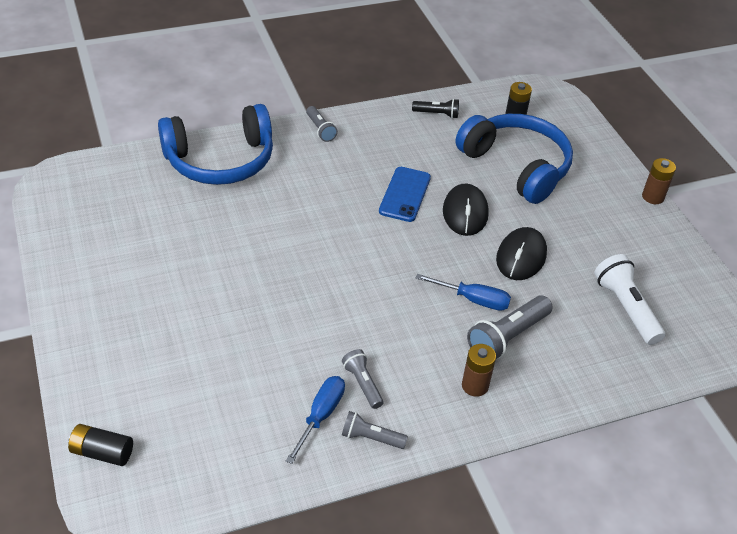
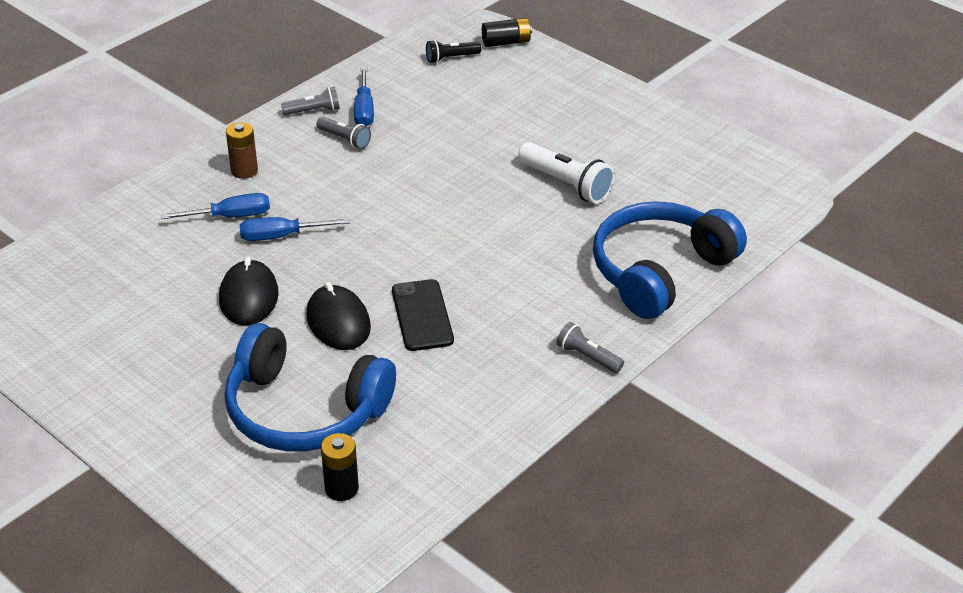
camera: 155 degrees right, 5 degrees down
(405, 194) = (422, 315): blue phone -> black phone
(437, 114) = (457, 448): black flashlight -> black flashlight (451, 58)
(507, 337) = (230, 216): grey flashlight -> blue screwdriver
(625, 308) = (112, 287): white flashlight -> white flashlight (566, 184)
(653, 197) = (100, 440): brown battery -> none

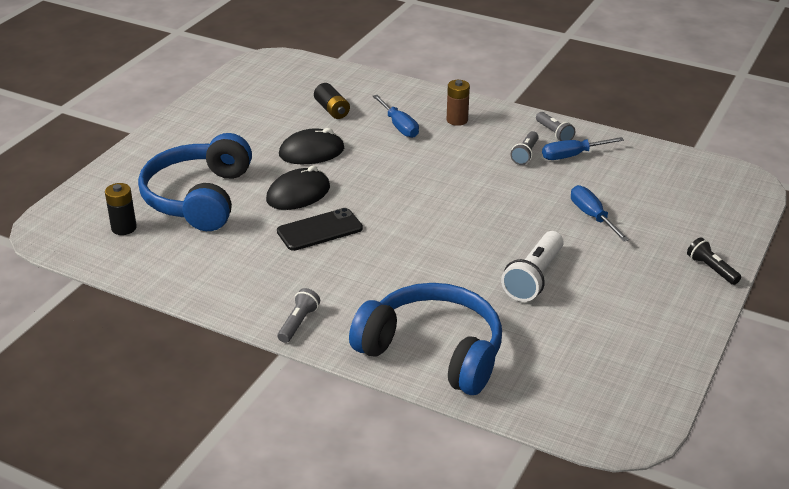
camera: 75 degrees right, 5 degrees down
(281, 236) = (386, 151): blue screwdriver -> blue screwdriver (592, 216)
(451, 58) = (685, 184): black flashlight -> black flashlight (711, 269)
(506, 42) = (737, 210): black battery -> black battery (332, 110)

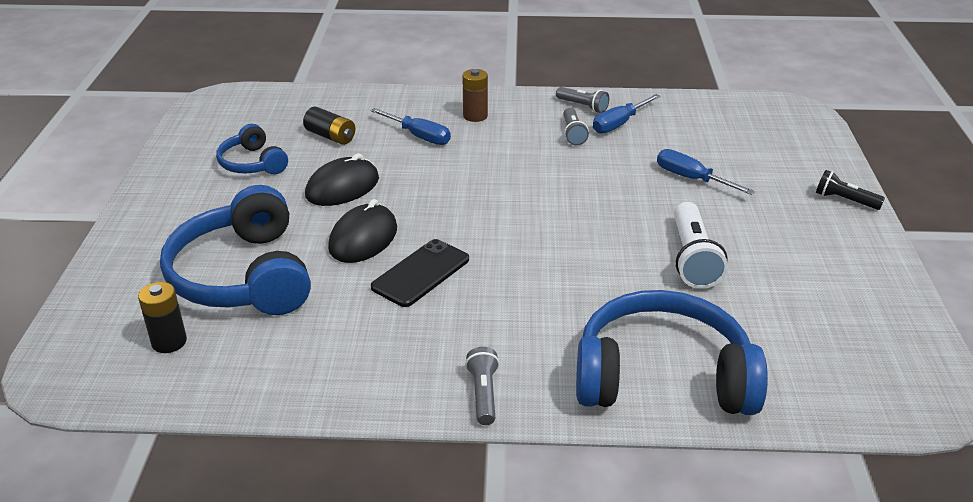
camera: 25 degrees left, 0 degrees up
(261, 117) = (252, 163): none -> blue headphones

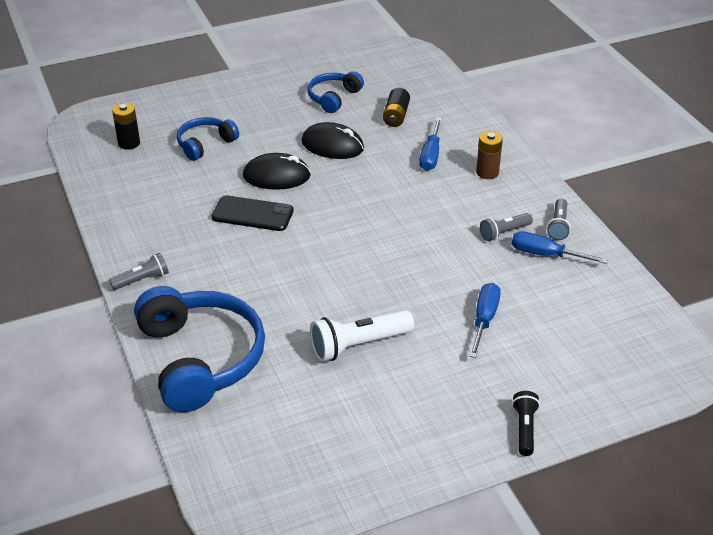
camera: 65 degrees right, 5 degrees up
(244, 276) = (205, 144): blue headphones -> blue headphones, size x0.53

